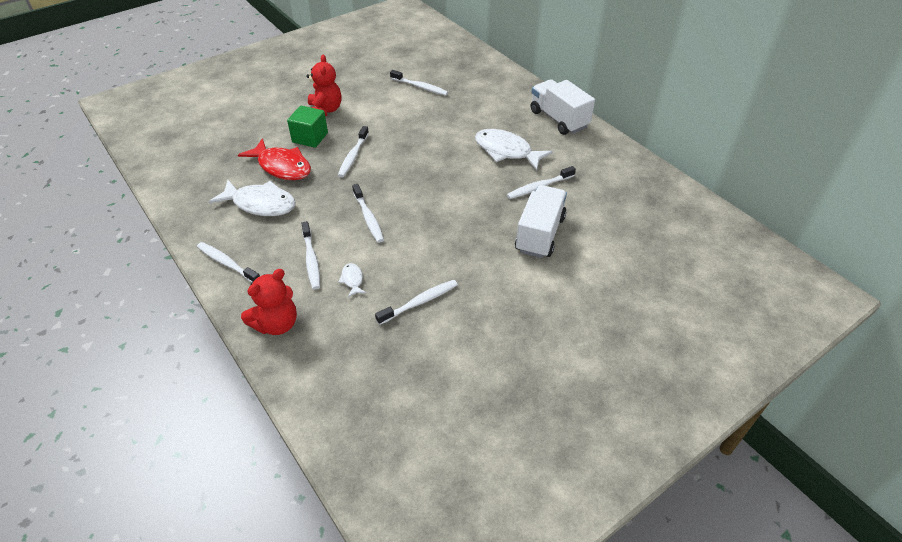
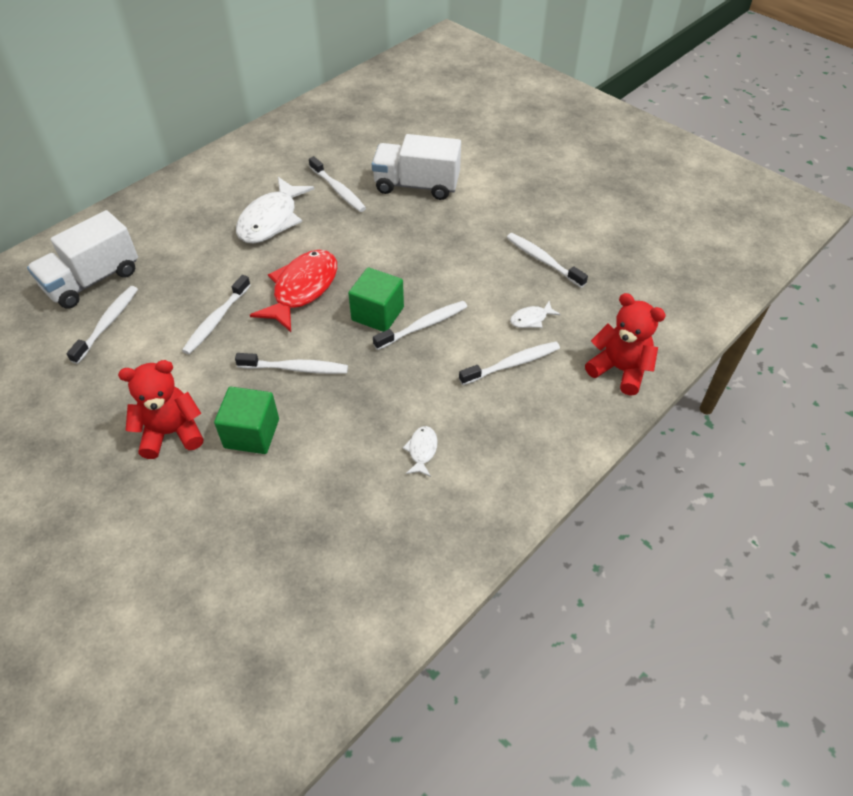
camera: 100 degrees left, 5 degrees up
(227, 263) = (547, 450): white toothbrush -> white toothbrush (216, 320)
(260, 204) = (422, 450): white fish -> white fish, size x0.45
(282, 166) = (331, 450): red fish -> red fish (302, 289)
(389, 196) = (377, 314): none -> green cube
(558, 119) = (200, 181): white truck -> white truck (93, 280)

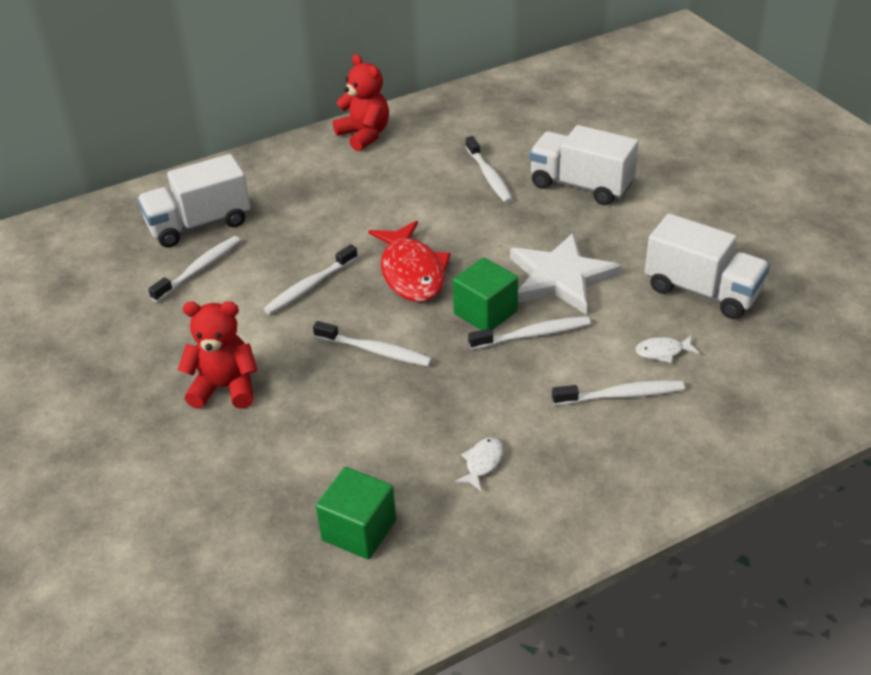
camera: 20 degrees right, 10 degrees down
(252, 433) = (306, 406): green cube -> green cube (359, 530)
(271, 220) = (404, 196): white fish -> none
(302, 289) = (411, 272): red fish -> red fish turned 120 degrees clockwise
(428, 270) = (560, 278): none -> white star
(543, 260) = (702, 291): white toothbrush -> white truck
(619, 370) = (751, 428): red teddy bear -> red teddy bear (364, 135)

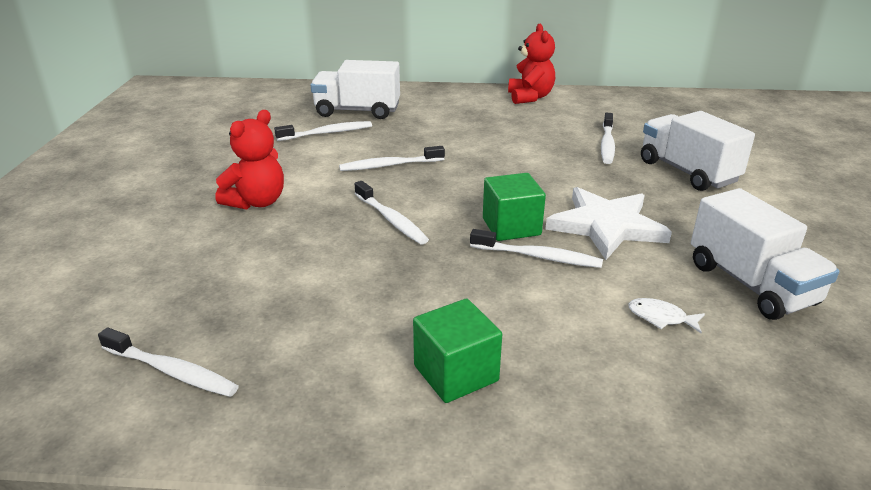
camera: 30 degrees right, 10 degrees down
(225, 388) = (257, 202): red teddy bear -> red teddy bear turned 90 degrees clockwise
(359, 530) = (227, 337): green cube -> green cube (456, 373)
(411, 272) = (477, 181): red fish -> none
(482, 463) = (388, 334): white fish -> none
(621, 395) = (581, 336): white toothbrush -> white toothbrush (171, 371)

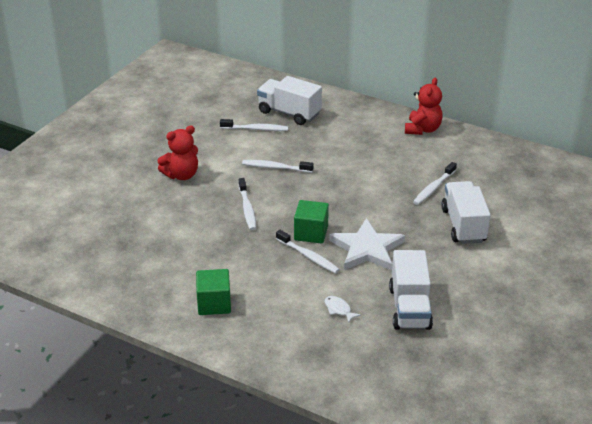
camera: 25 degrees right, 5 degrees up
(171, 371) = (93, 263): white toothbrush -> none

